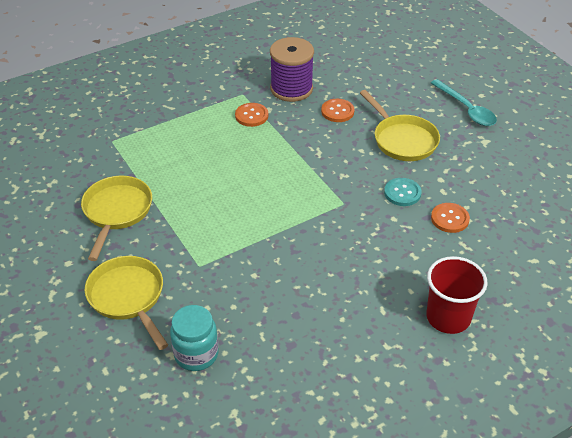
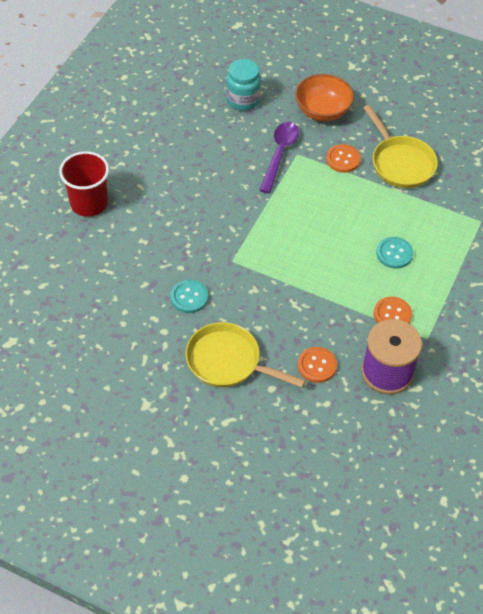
camera: 145 degrees right, 10 degrees up
(128, 297) = (322, 111): yellow pan -> orange bowl
(205, 150) = (394, 253): none -> turquoise button
(216, 274) = (279, 154): none -> purple spoon
(449, 219) = (132, 291): orange button -> orange button (343, 159)
(466, 109) = (188, 444): turquoise spoon -> none

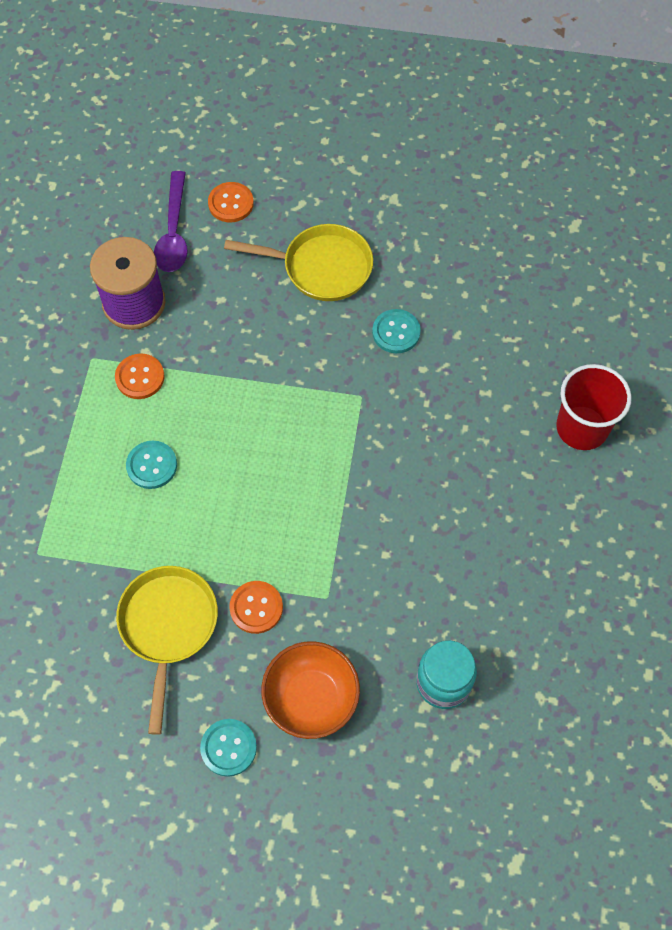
camera: 165 degrees right, 10 degrees up
(279, 154) = (352, 589): purple spoon -> purple spoon (173, 232)
(317, 365) = (218, 289): orange button -> orange button (231, 203)
(376, 101) = (228, 748): none -> turquoise button
(400, 163) = (168, 626): yellow pan -> yellow pan turned 45 degrees clockwise

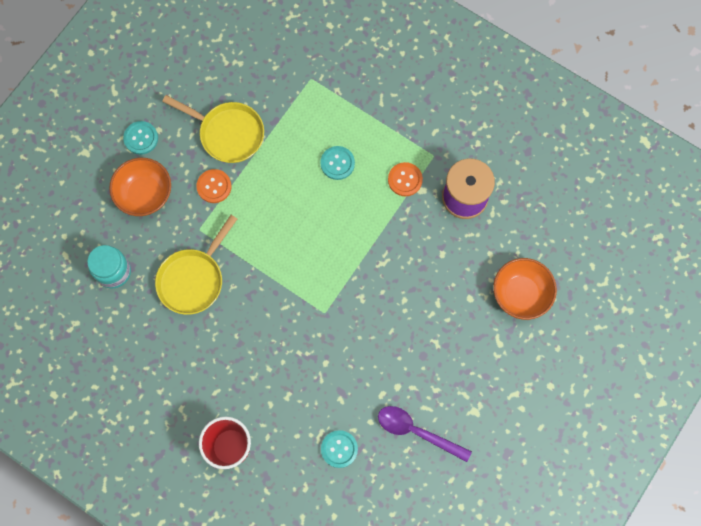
camera: 115 degrees right, 10 degrees up
(173, 232) = (512, 245): purple spoon -> purple spoon (417, 431)
(231, 203) = (521, 294): orange button -> orange bowl
(321, 267) = (438, 332): yellow pan -> yellow pan (193, 279)
(396, 332) = (362, 359): turquoise button -> turquoise button (339, 449)

